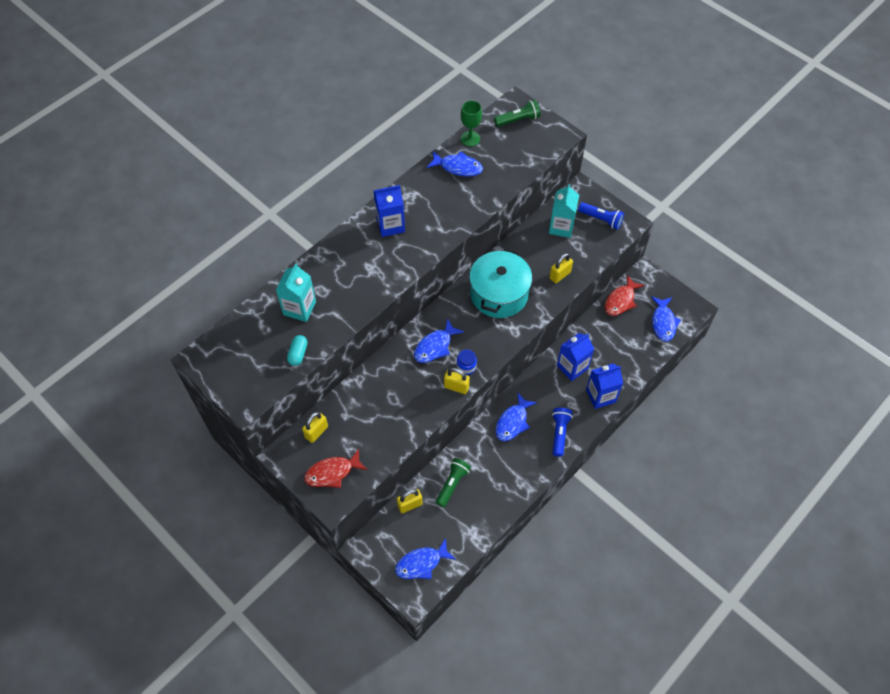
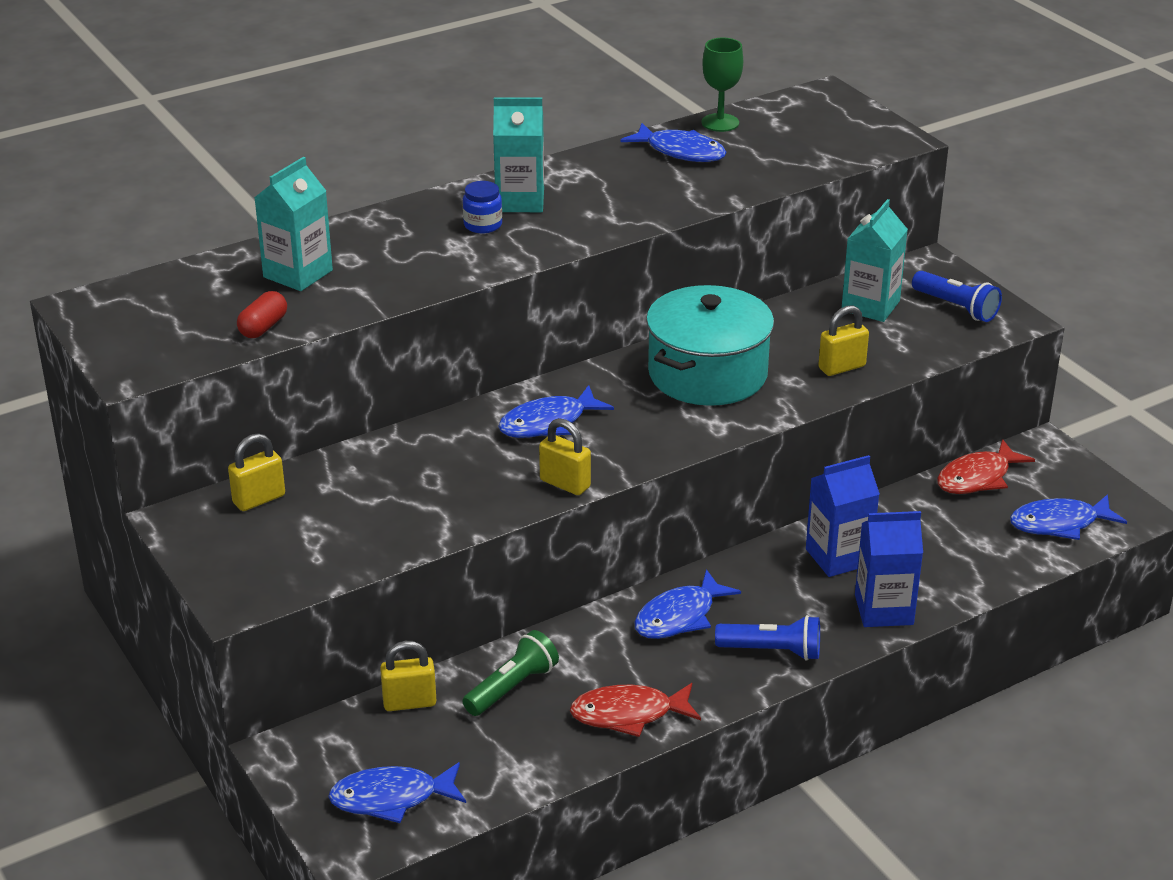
camera: 15 degrees right, 25 degrees down
(298, 354) = (263, 327): turquoise capsule -> red capsule
(332, 472) = (260, 559): red fish -> red fish (628, 714)
(390, 225) = (520, 201): blue carton -> turquoise carton
(466, 367) = (598, 459): blue jar -> blue jar (483, 225)
(518, 120) = (821, 112): green flashlight -> none
(559, 433) = (772, 651): blue flashlight -> blue flashlight turned 75 degrees clockwise
(663, 322) = (1059, 523): blue fish -> blue fish turned 60 degrees clockwise

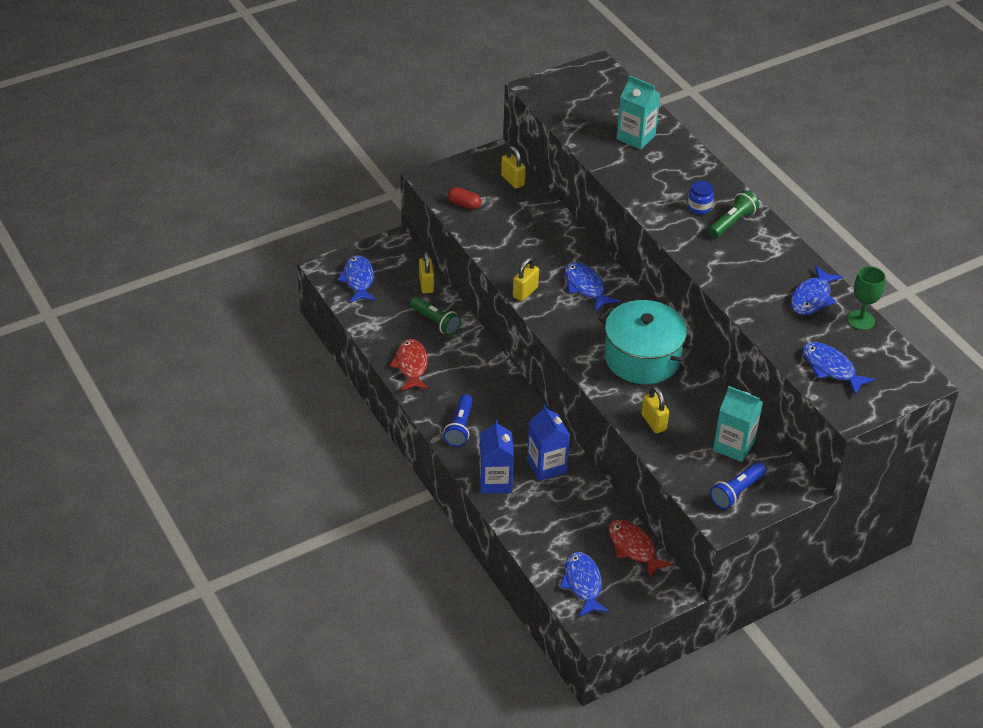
camera: 90 degrees right, 10 degrees up
(263, 327) = (578, 128): red capsule -> red capsule (464, 204)
(520, 201) = (732, 222): turquoise carton -> green flashlight
(679, 616) = (491, 390): blue fish -> blue fish (831, 368)

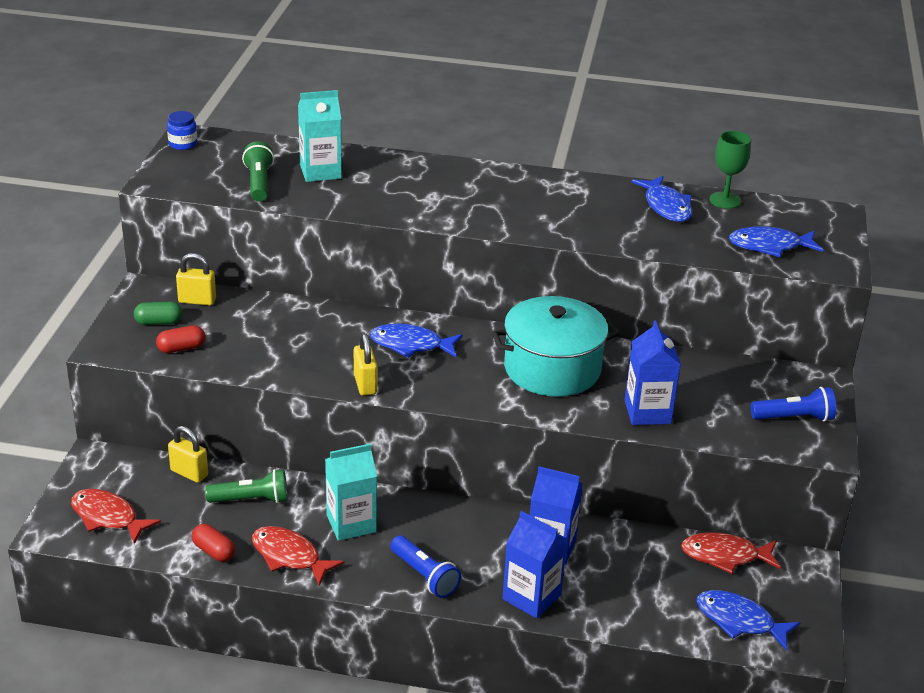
camera: 50 degrees left, 10 degrees down
(358, 280) = (108, 517): blue fish -> red fish
(381, 335) = (214, 551): none -> red capsule
(475, 180) = (158, 322): none -> green capsule
(653, 422) = (647, 412): yellow padlock -> blue carton
(699, 207) = (467, 193): blue jar -> blue jar (183, 144)
(732, 222) = (512, 189): green flashlight -> green flashlight (259, 183)
(734, 446) = (732, 384): turquoise carton -> turquoise carton (351, 523)
(736, 492) = (794, 418): blue flashlight -> blue flashlight turned 90 degrees counterclockwise

